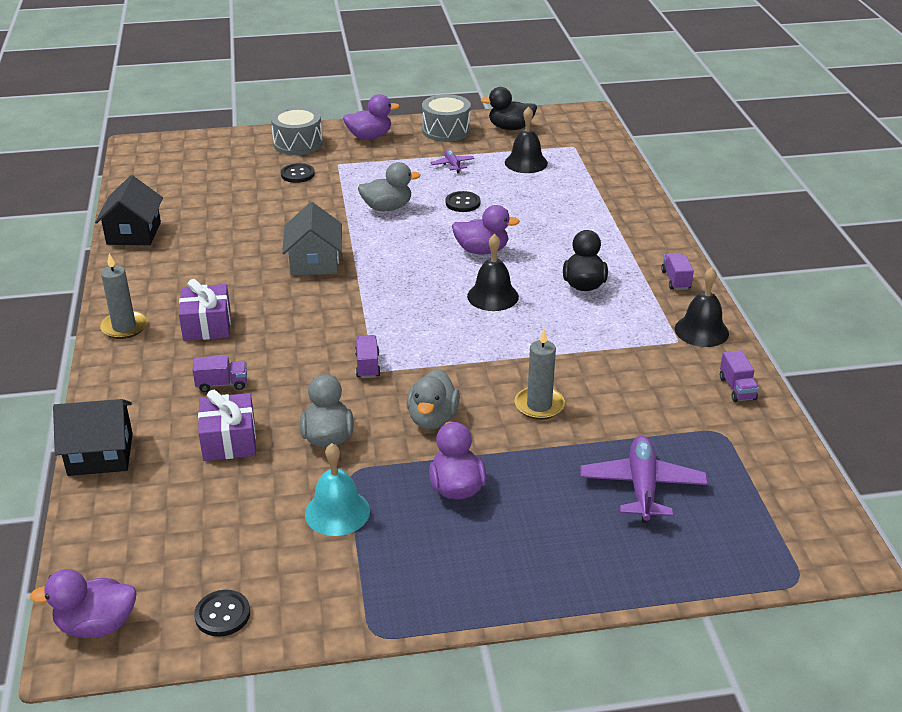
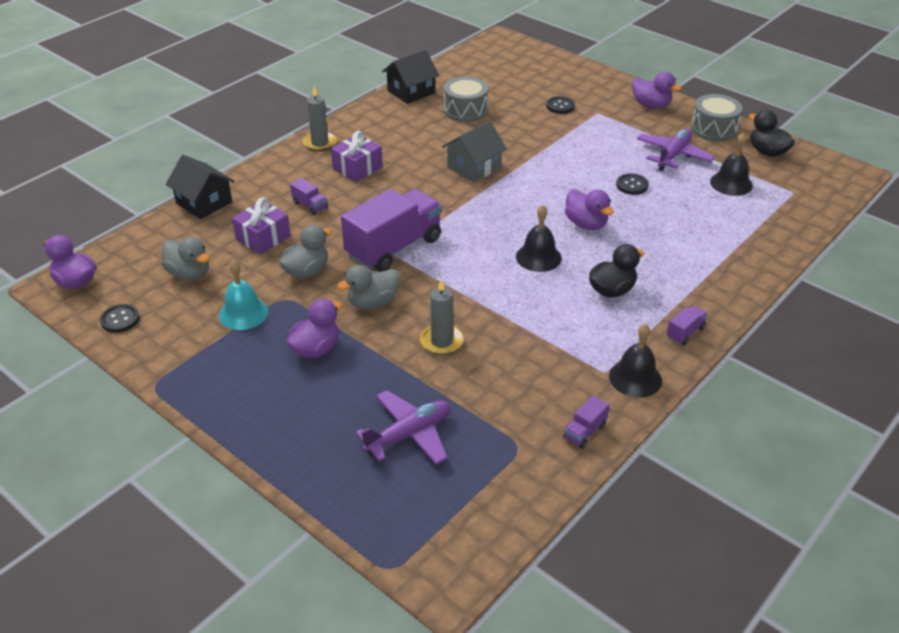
camera: 50 degrees right, 5 degrees up
(298, 143) = (596, 86): grey drum -> grey drum (465, 110)
(367, 366) = (394, 247): purple truck -> purple truck, size x2.44
(387, 208) = (576, 159): grey duck -> grey duck (189, 273)
(452, 165) = (673, 155): purple plane -> purple plane, size x1.92

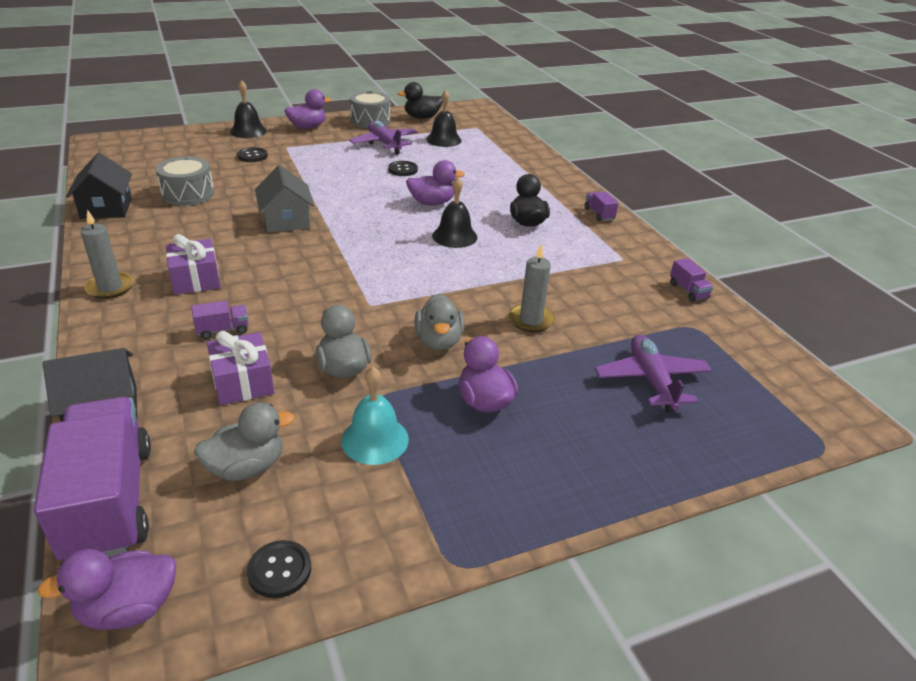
camera: 65 degrees left, 5 degrees down
(394, 247) = (362, 301): purple truck -> purple truck (109, 502)
(635, 378) = (637, 249): black bell -> black bell (248, 131)

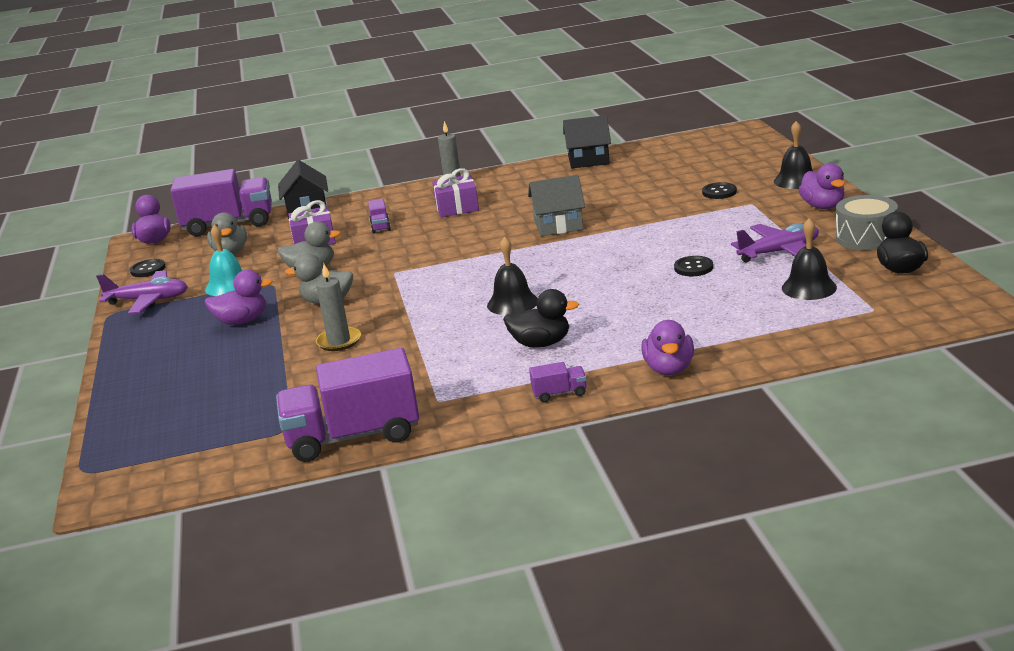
camera: 105 degrees right, 10 degrees down
(188, 194) = (618, 181): grey drum -> none
(432, 203) = (597, 288): purple duck -> purple duck (669, 369)
(651, 380) = (221, 394): purple plane -> purple plane (148, 300)
(688, 291) = (353, 436): purple truck -> purple truck, size x2.44

